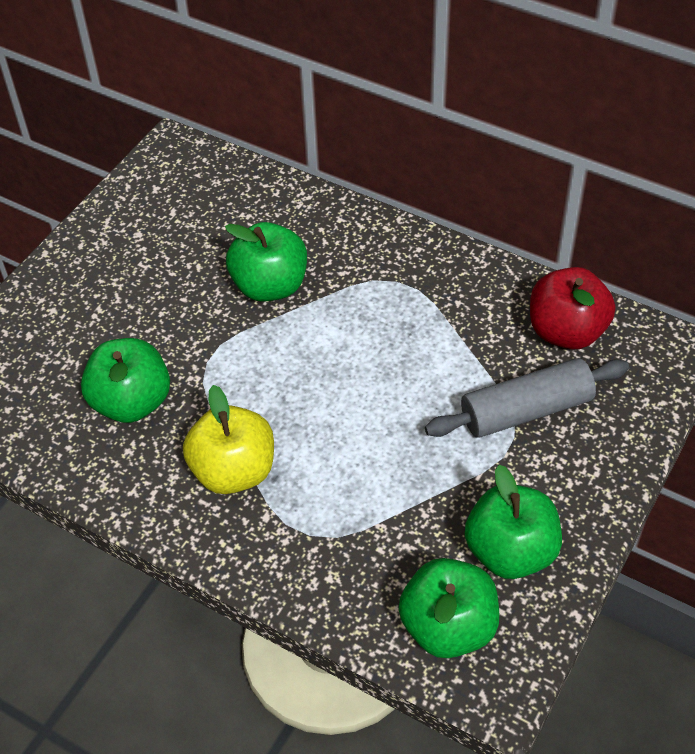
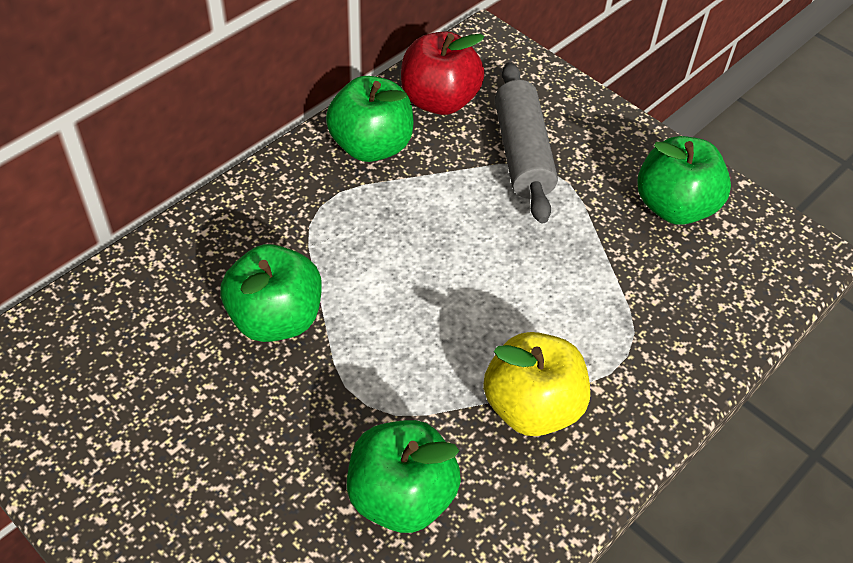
camera: 80 degrees left, 0 degrees up
(448, 626) = (746, 270): green apple -> green apple (371, 146)

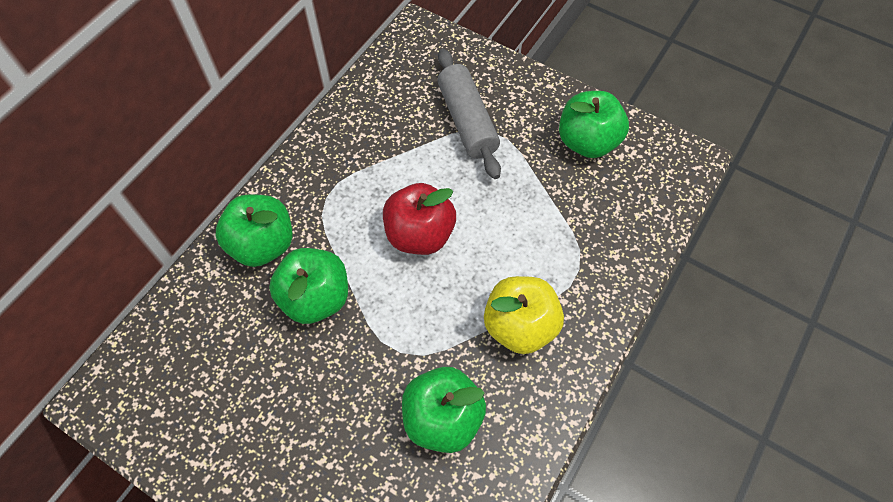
camera: 10 degrees left, 10 degrees up
(371, 146) = (352, 139): green apple -> green apple (262, 244)
(439, 100) = (395, 89): red apple -> red apple (420, 234)

